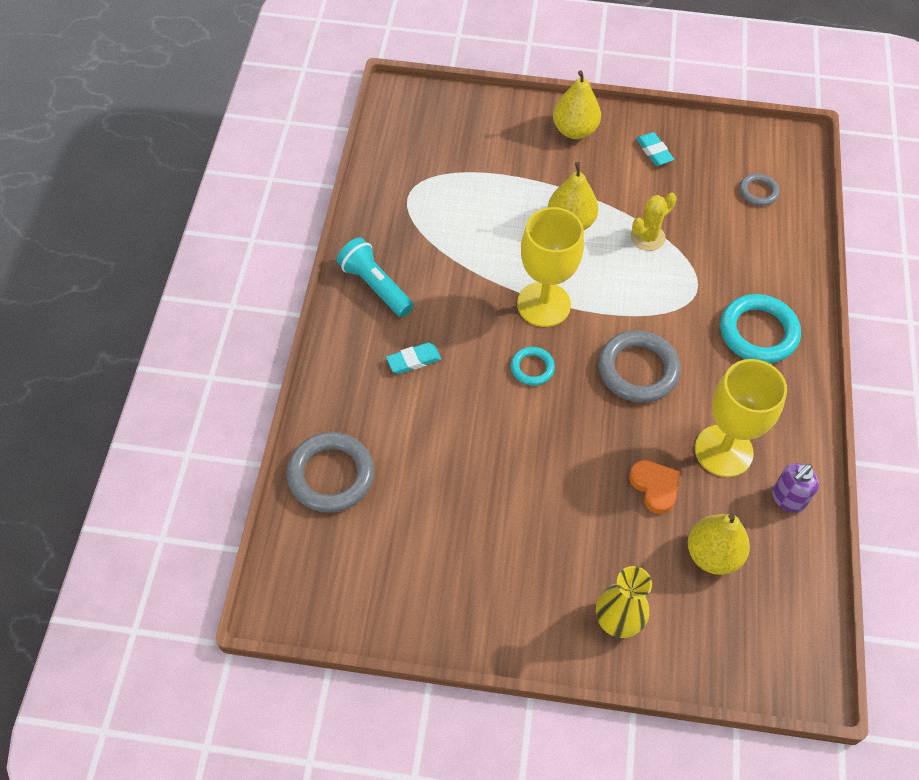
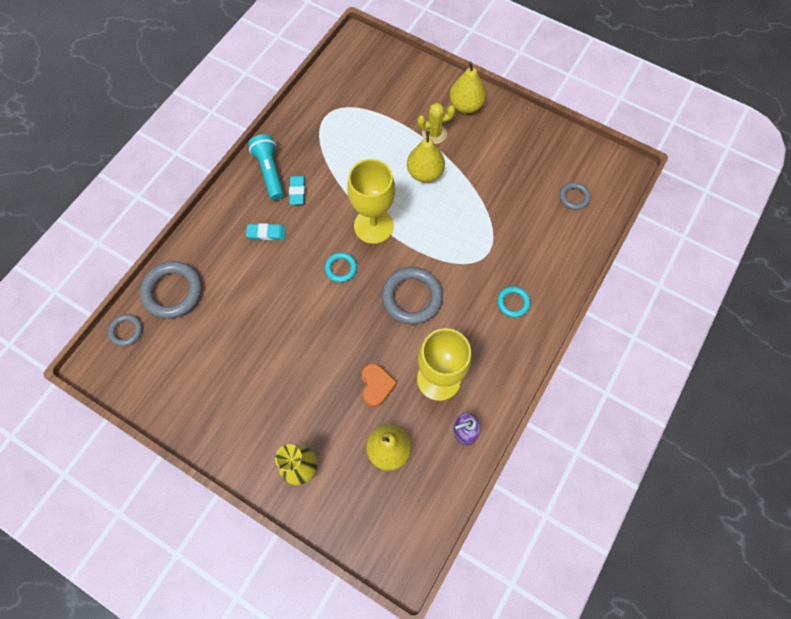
camera: 25 degrees right, 10 degrees up
(295, 547) = (126, 331): none -> grey ring
(647, 237) = (473, 203): yellow cactus -> yellow cactus (434, 133)
(654, 151) = (514, 140): turquoise eraser -> turquoise eraser (297, 191)
(758, 332) = (513, 302): turquoise ring -> turquoise ring, size x0.54

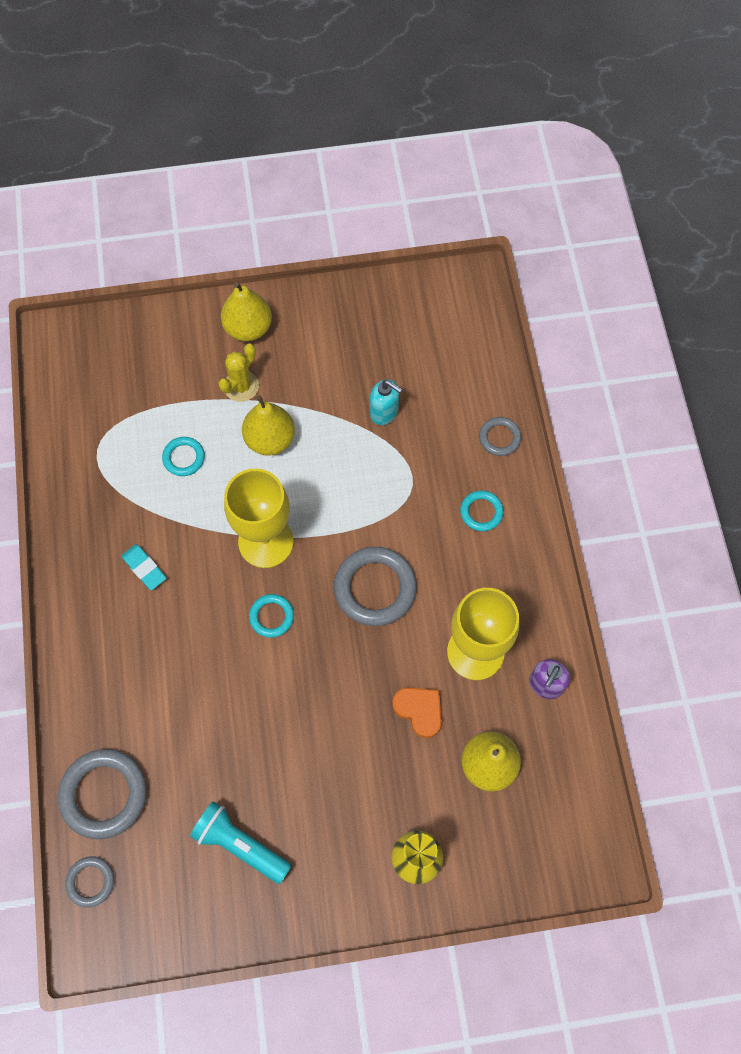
camera: 40 degrees left, 0 degrees up
(266, 233) = (152, 643): turquoise eraser -> none
(270, 172) = (91, 570): turquoise flashlight -> turquoise flashlight (240, 844)
(369, 149) = (184, 458): none -> turquoise ring
(504, 205) = (384, 412): none -> turquoise soap dispenser
(574, 197) = (448, 350): grey ring -> grey ring (499, 438)

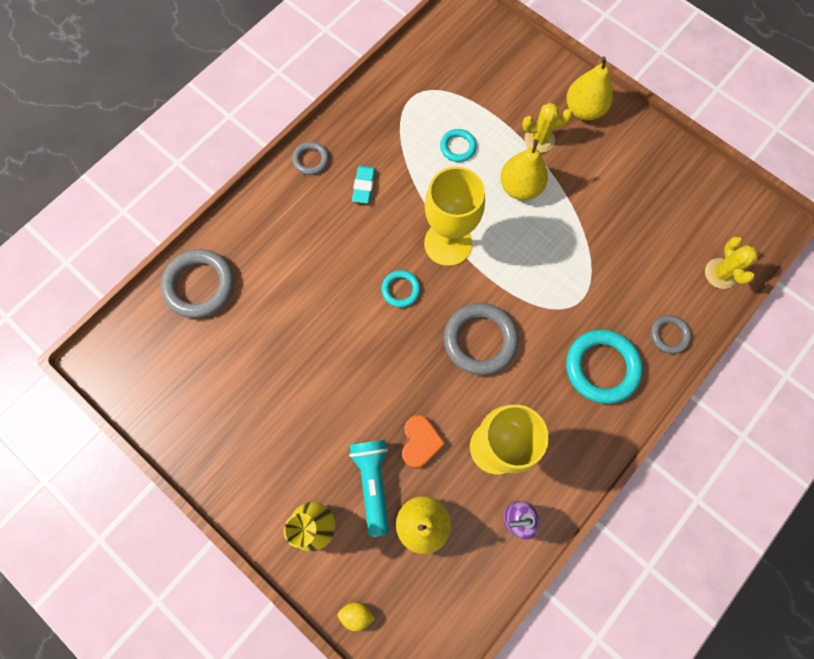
camera: 50 degrees right, 5 degrees up
(90, 882) = (139, 324): grey ring -> grey ring (311, 160)
(240, 844) = (233, 396): turquoise flashlight -> turquoise flashlight (373, 482)
(384, 412) = (610, 242): turquoise soap dispenser -> none
(481, 512) = (601, 367): turquoise ring -> turquoise ring, size x1.85
(484, 354) = (720, 273): none -> yellow cactus
(517, 881) = (356, 614): none -> yellow lemon

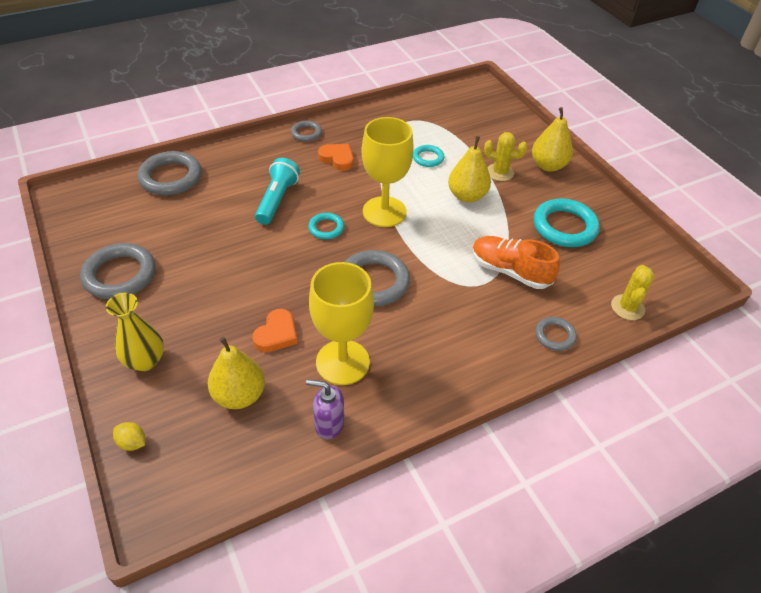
camera: 20 degrees right, 25 degrees down
(228, 437) = (120, 275): none -> grey ring
(364, 186) = (337, 159): turquoise eraser -> orange heart
(373, 482) = (216, 348): turquoise flashlight -> turquoise flashlight (277, 200)
(600, 272) = (510, 271): none -> orange shoe
(601, 367) = (476, 338): turquoise ring -> turquoise ring (564, 227)

